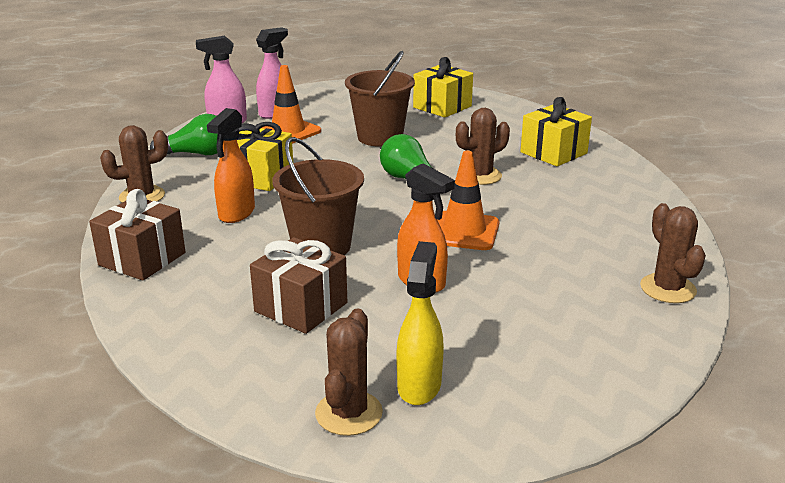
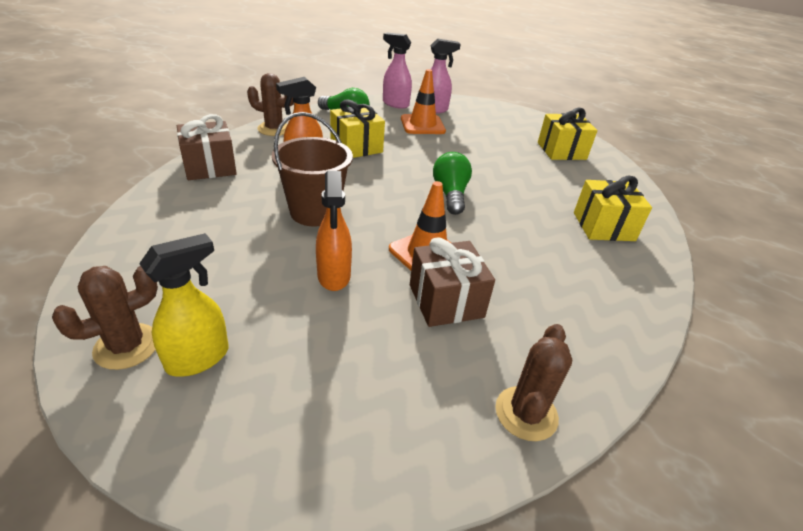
camera: 35 degrees right, 10 degrees up
(301, 307) = (233, 248): brown gift -> brown gift (446, 301)
(380, 137) = (478, 154): brown bucket -> none
(480, 176) = (509, 216): brown cactus -> none

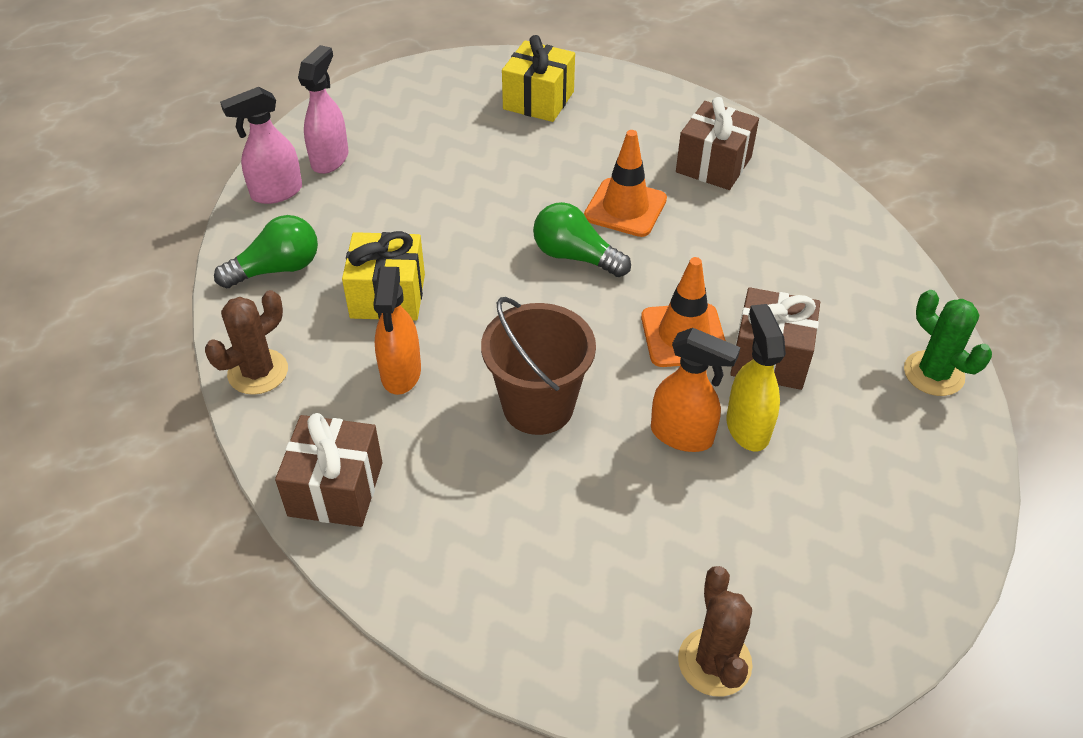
camera: 55 degrees left, 10 degrees up
(199, 358) = (763, 598): yellow spray bottle -> yellow spray bottle (747, 427)
(422, 125) = (370, 195): orange traffic cone -> orange traffic cone (625, 208)
(526, 413) = (933, 373): brown cactus -> green cactus
(603, 226) = (713, 164): yellow gift -> brown gift

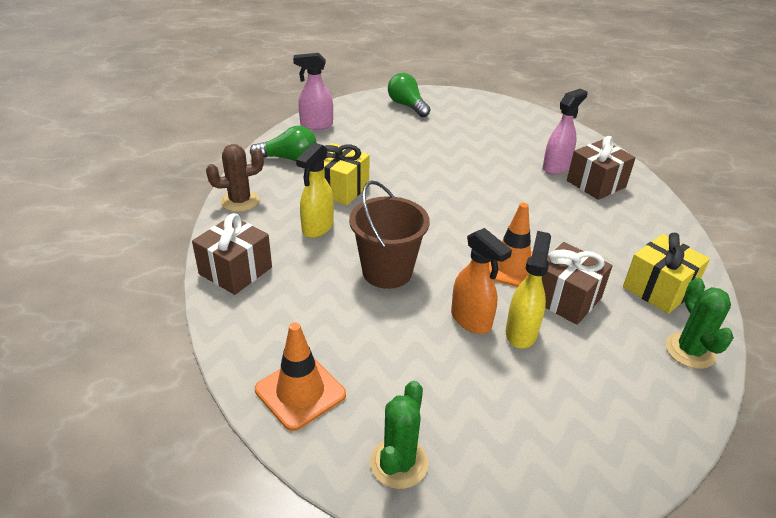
camera: 25 degrees right, 10 degrees down
(330, 159) = (357, 118): pink spray bottle -> pink spray bottle (556, 167)
(401, 373) = (317, 228): orange spray bottle -> yellow spray bottle
(538, 100) = (501, 123): yellow gift -> yellow gift (658, 289)
(575, 256) = (468, 204): green light bulb -> green light bulb (407, 106)
(625, 208) = (519, 189): orange traffic cone -> orange traffic cone (300, 392)
(714, 662) = (399, 463): brown cactus -> green cactus

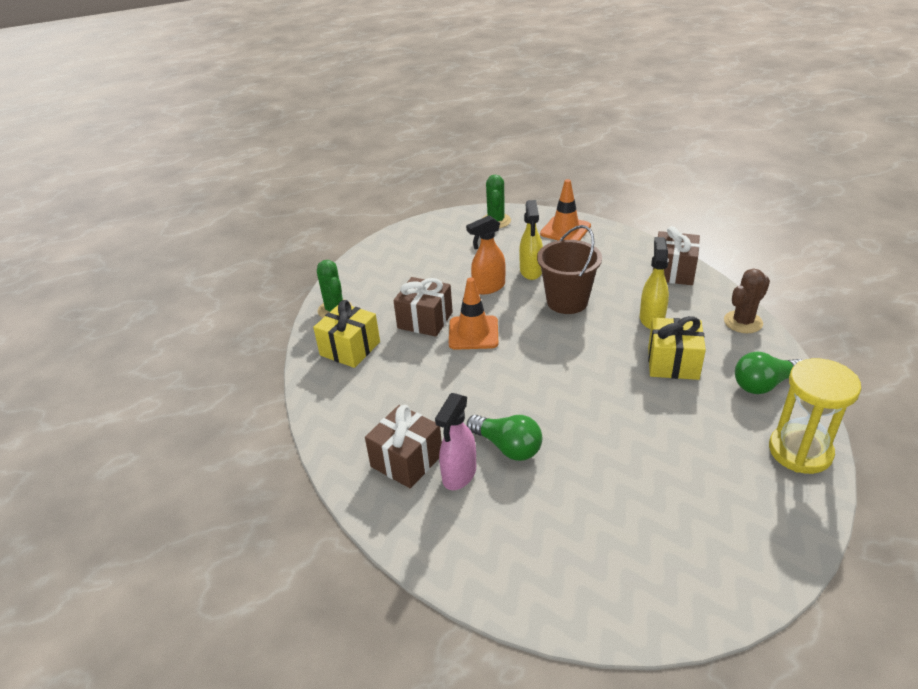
camera: 165 degrees right, 0 degrees up
(316, 125) = (800, 451): pink spray bottle -> yellow hourglass
(407, 106) = (727, 548): green light bulb -> green light bulb (507, 447)
(471, 320) = (488, 287): orange spray bottle -> orange spray bottle turned 60 degrees counterclockwise
(521, 332) = (452, 290): yellow spray bottle -> yellow spray bottle (531, 271)

